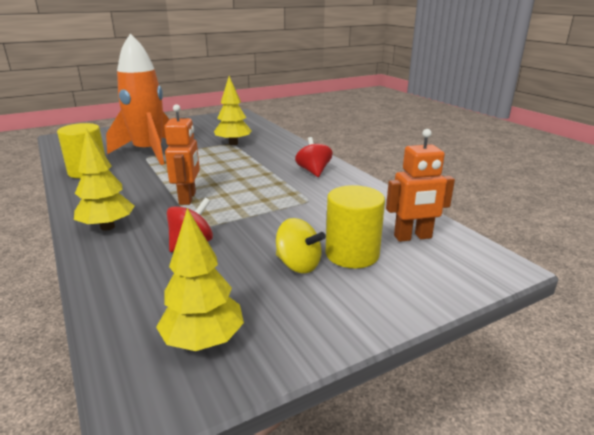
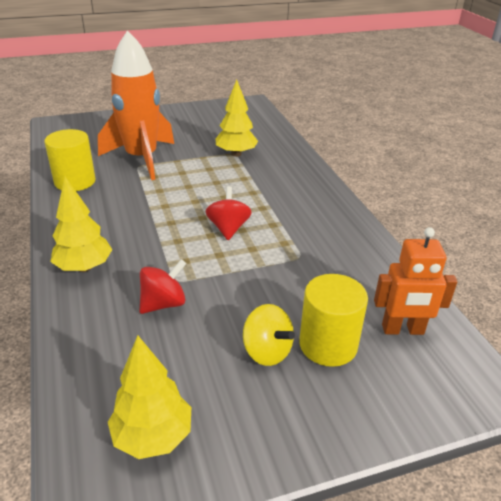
camera: 10 degrees right, 10 degrees up
(188, 198) = (171, 236): orange robot -> none
(313, 171) = (317, 210): red spinning top -> red spinning top (228, 228)

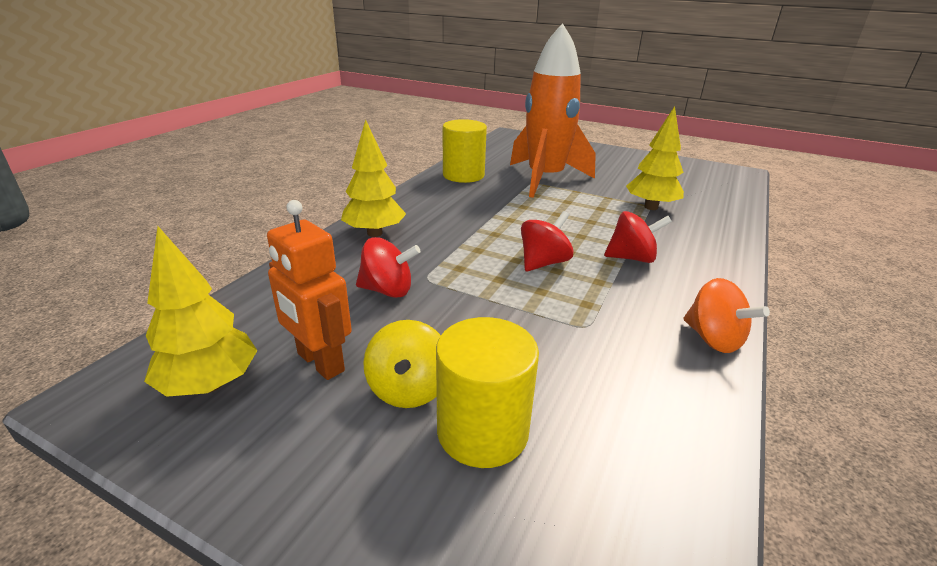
camera: 45 degrees right, 5 degrees down
(269, 199) = (632, 258): none -> red spinning top
(358, 229) = (713, 339): none -> orange spinning top
(402, 330) = (611, 489): orange robot -> orange robot (320, 362)

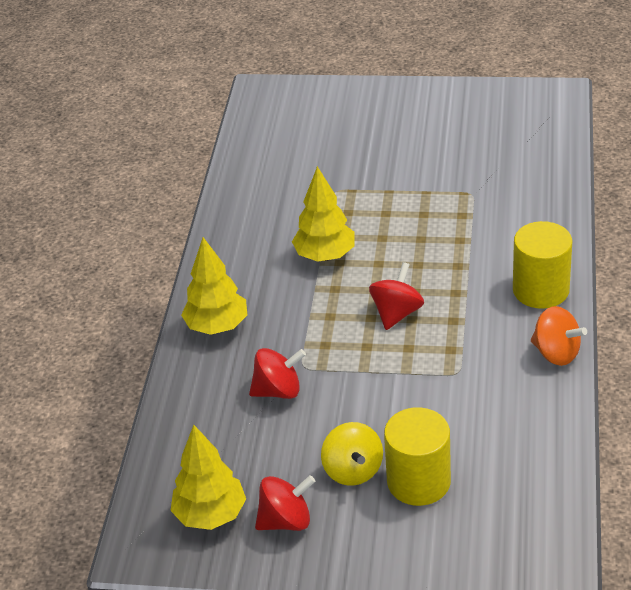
camera: 15 degrees left, 10 degrees up
(320, 362) = (275, 473): orange robot -> none
(463, 175) = (251, 201): yellow cylinder -> yellow cylinder (541, 290)
(545, 179) = (346, 178): orange rocket -> none
(632, 258) = (473, 280): red spinning top -> red spinning top (286, 520)
(651, 207) = (474, 195): yellow tree -> yellow tree (325, 256)

